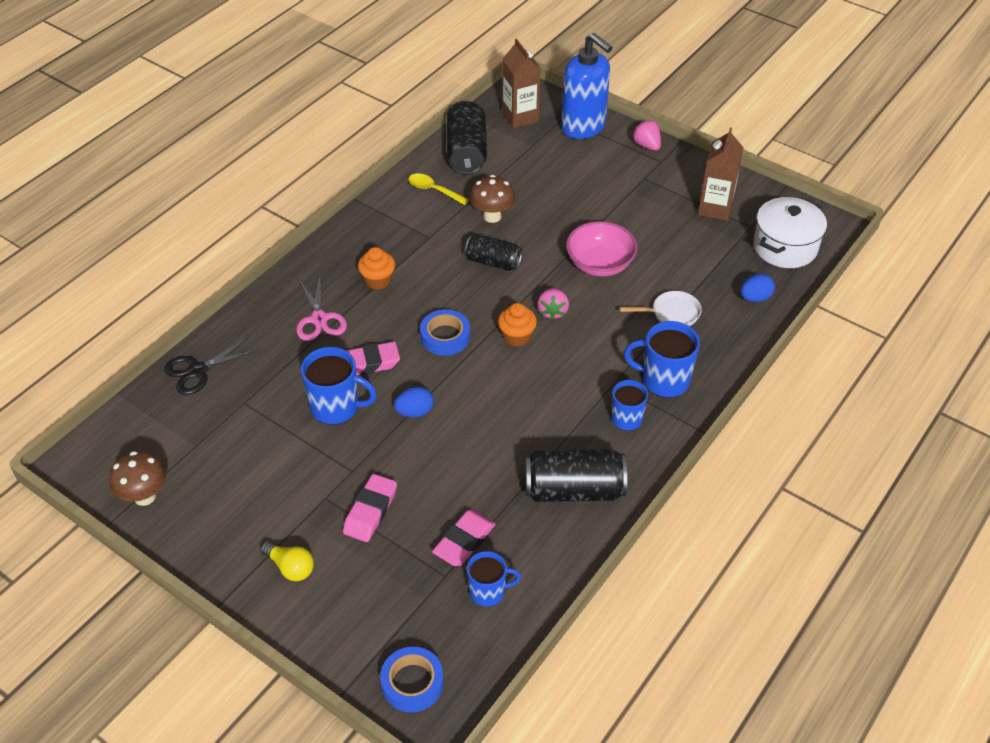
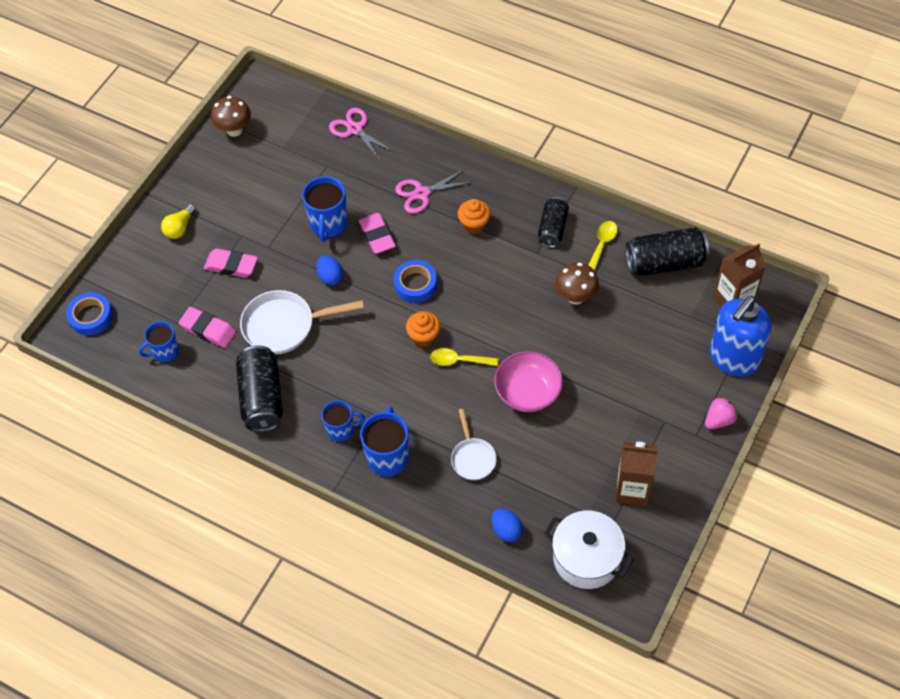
camera: 85 degrees right, 10 degrees up
(198, 370) = (355, 129): black scissors -> pink scissors
(475, 461) = (285, 326): none -> white pan
(488, 591) = (165, 352): blue mug -> blue mug turned 75 degrees clockwise
(493, 262) = (514, 306): black can -> black can (552, 229)
(552, 311) = (459, 360): pink strawberry -> yellow spoon

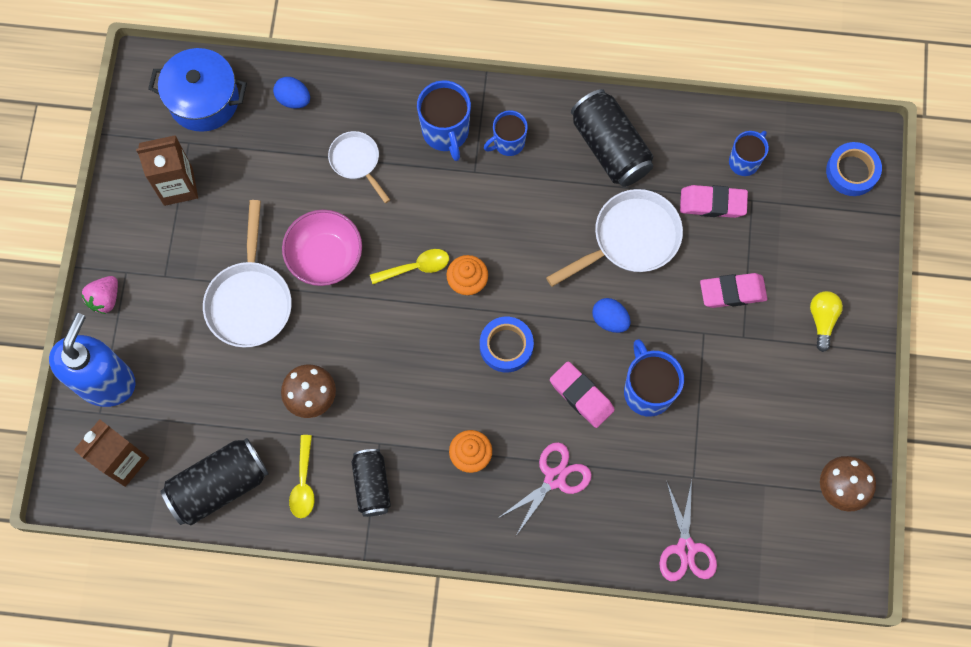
camera: 155 degrees right, 15 degrees up
(355, 129) = (685, 548): pink scissors -> pink scissors turned 60 degrees clockwise
(586, 558) = (204, 100): white pot -> blue pot
(600, 380) = (250, 300): none -> white pan

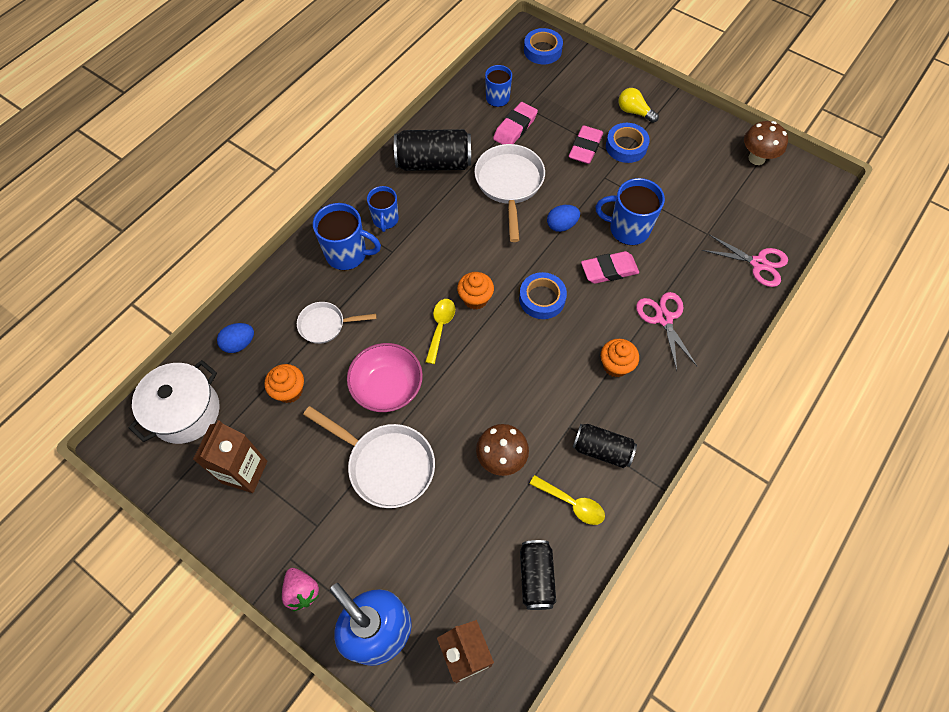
camera: 60 degrees left, 10 degrees down
(204, 100) = (185, 412): blue pot -> white pot
(219, 485) = (536, 577): black can -> black can, size x0.64
(272, 173) = (289, 391): none -> orange cupcake
(763, 335) = (626, 146): none -> blue tape

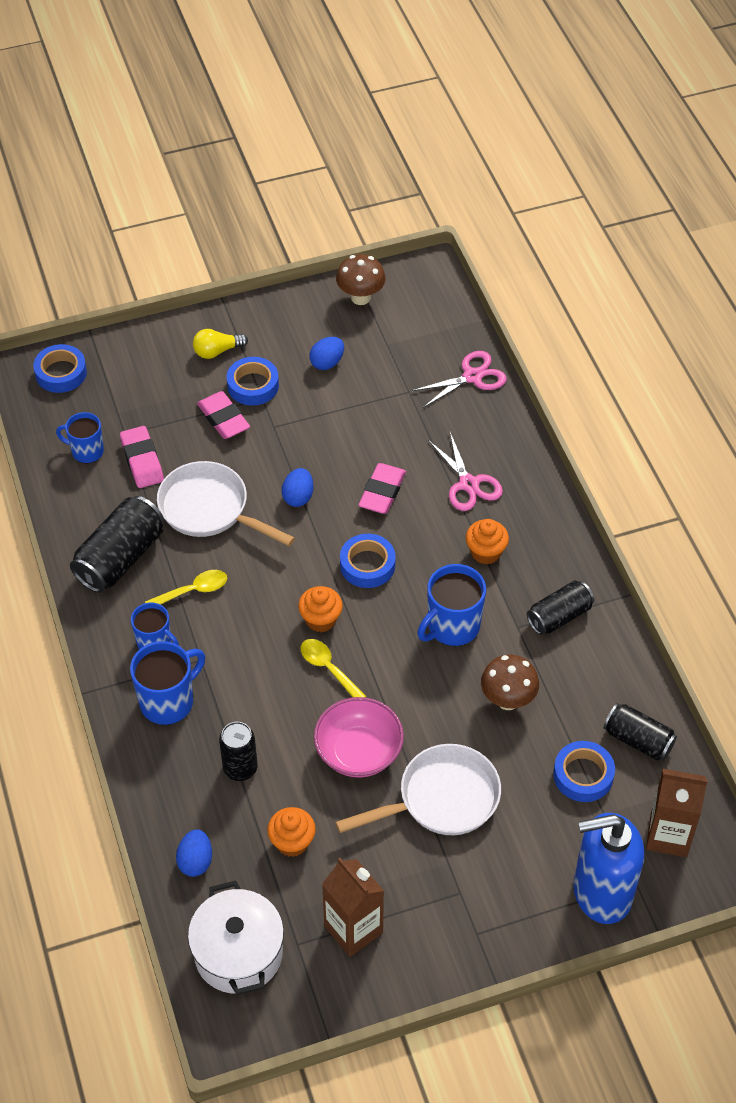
camera: 55 degrees left, 10 degrees down
(302, 591) = (516, 939): pink strawberry -> none
(326, 325) = (240, 768): white pan -> black can
(475, 554) = (583, 775): none -> blue tape
(572, 503) = (591, 671): yellow spoon -> yellow spoon (193, 591)
(628, 229) = (350, 448): blue mug -> blue mug (452, 627)
(664, 318) = (468, 484): pink scissors -> pink scissors turned 135 degrees counterclockwise
(684, 173) = (327, 363): none -> blue egg

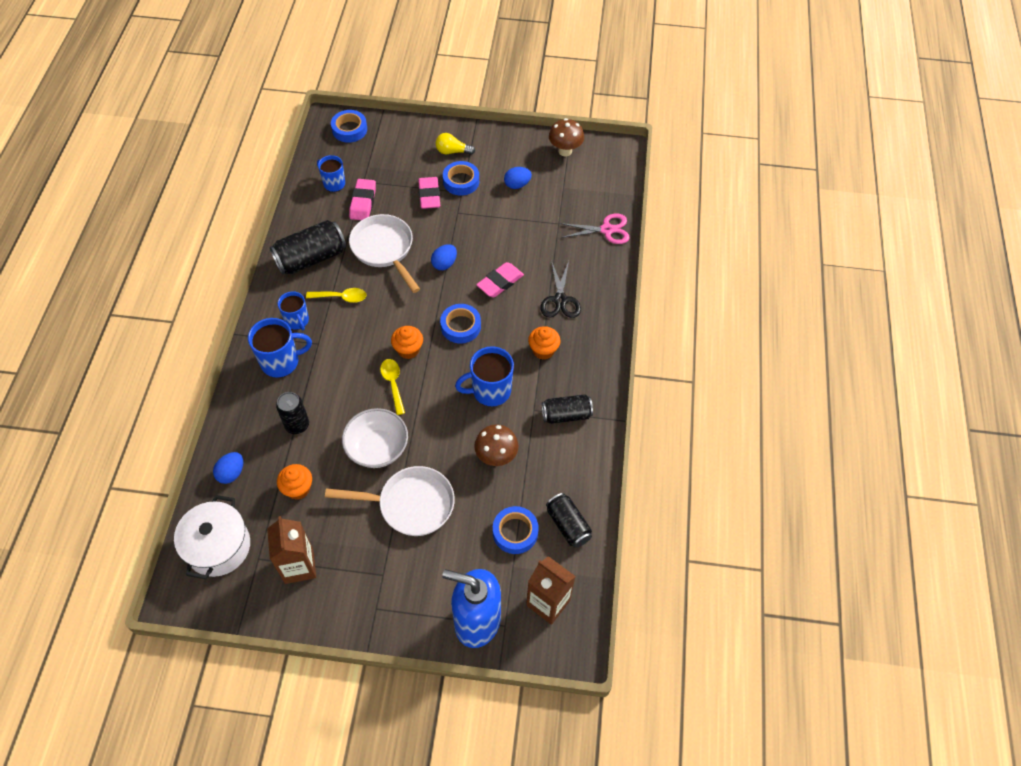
camera: 25 degrees right, 5 degrees up
(358, 752) = (377, 448): pink bowl -> white bowl
(468, 484) = (560, 300): pink scissors -> black scissors

